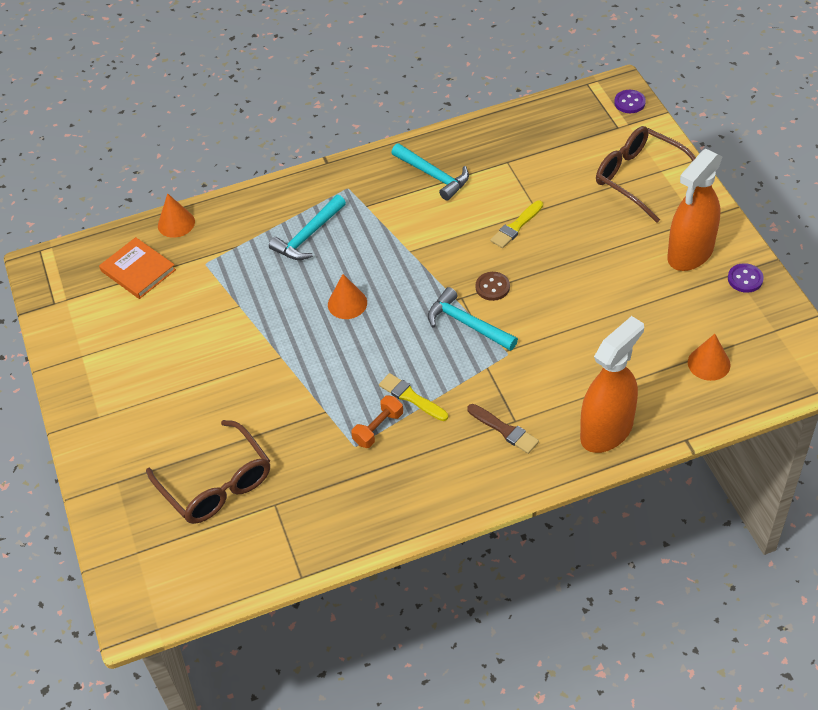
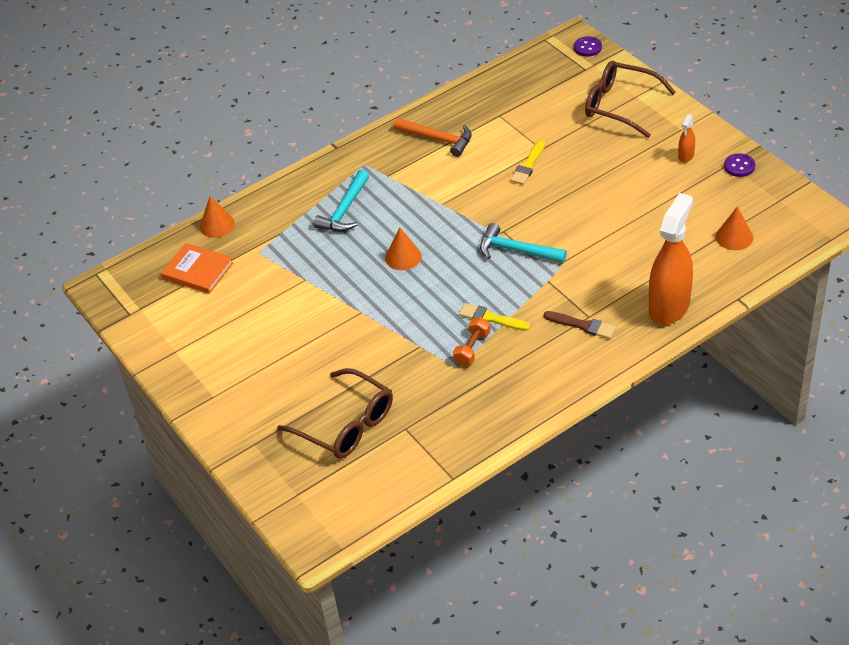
camera: 15 degrees left, 5 degrees down
(433, 175) = (438, 139): turquoise hammer -> orange hammer
(492, 287) = (527, 217): brown button -> none
(690, 253) = (686, 156): orange spray bottle -> orange spray bottle, size x0.43

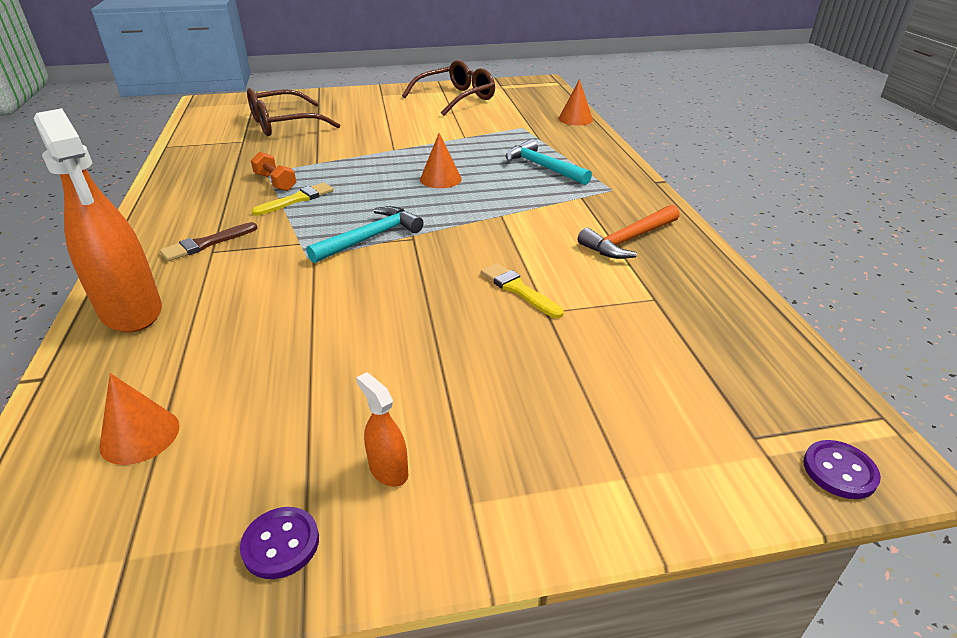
camera: 110 degrees right, 10 degrees down
(198, 270) = (523, 107): orange book -> none
(620, 105) = (605, 440): brown glasses -> brown glasses (456, 98)

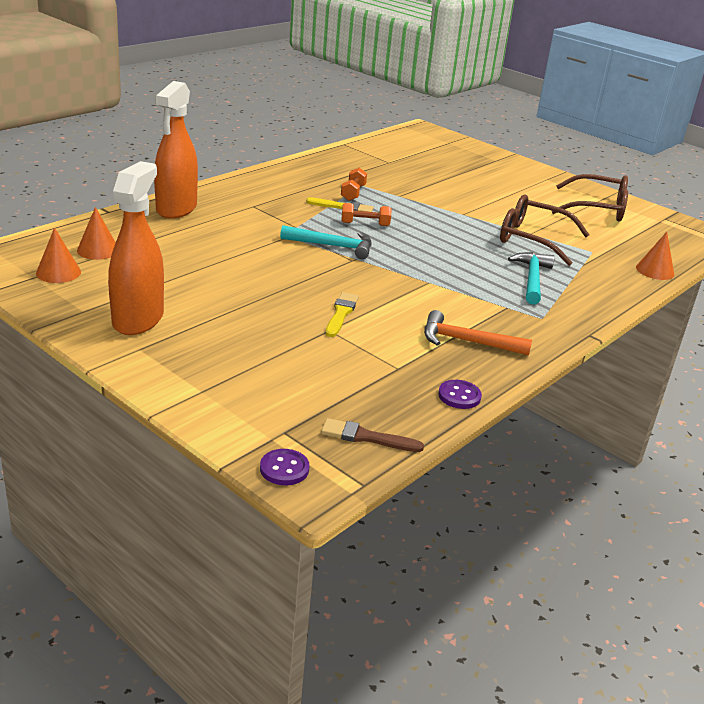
camera: 50 degrees right, 5 degrees down
(206, 243) = (258, 201): brown brush -> brown brush (366, 437)
(281, 544) = (70, 308): purple button -> purple button (459, 396)
(284, 124) = (434, 165): brown glasses -> brown glasses (532, 239)
(348, 202) = (365, 224): none -> orange dumbbell
(388, 470) = (138, 319): orange spray bottle -> orange spray bottle, size x2.31
(440, 179) = (446, 245): orange cone -> orange cone (58, 272)

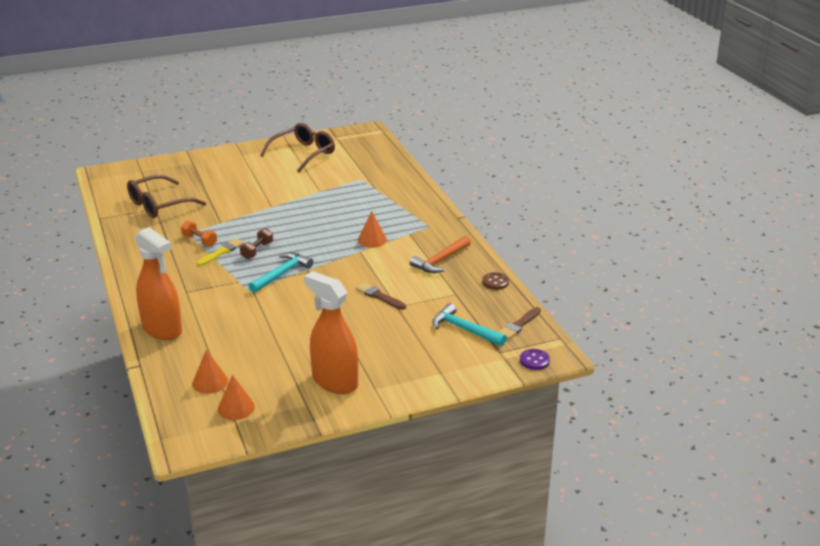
camera: 60 degrees left, 0 degrees up
(341, 313) = (379, 296): yellow brush -> brown brush
(365, 224) = (257, 250): orange dumbbell -> brown dumbbell
(459, 396) = (495, 282): purple button -> brown button
(532, 239) = (329, 193): brown glasses -> brown glasses (159, 205)
(532, 279) = (381, 212): turquoise hammer -> turquoise hammer (464, 329)
(655, 270) = (399, 167): orange cone -> orange cone (372, 240)

